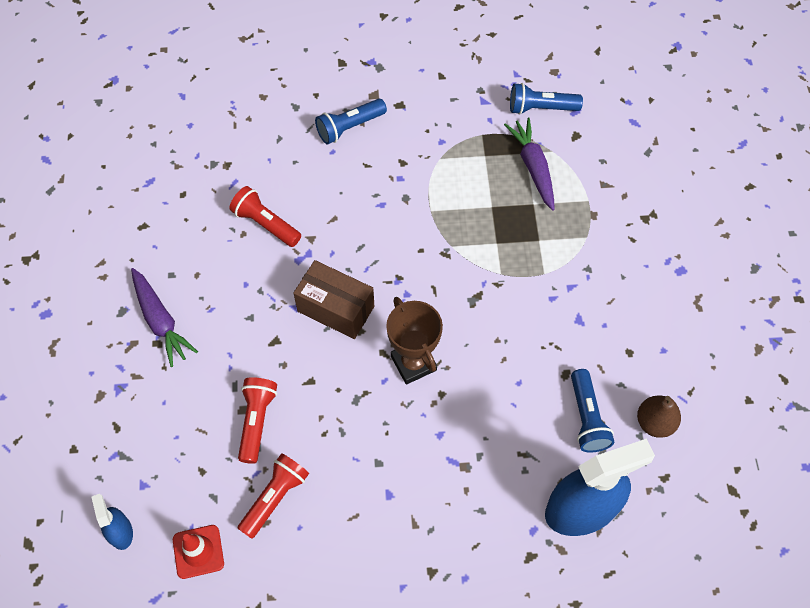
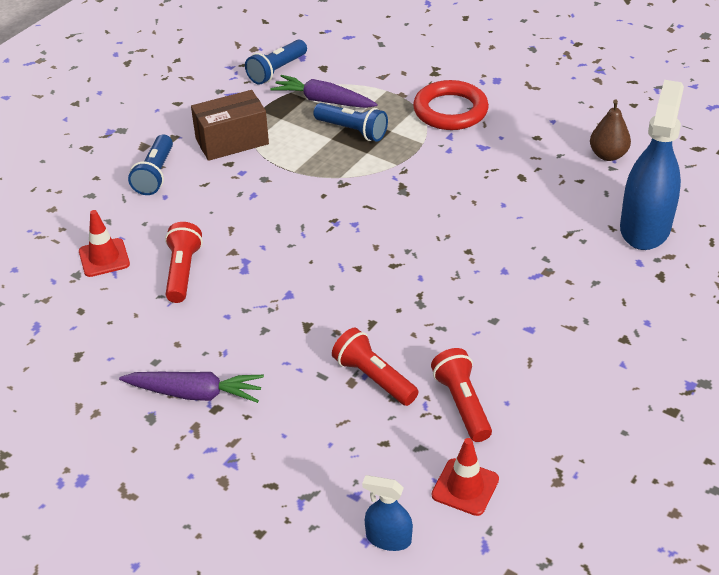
camera: 50 degrees left, 20 degrees down
(241, 166) = (104, 258): none -> red traffic cone
(265, 224) = (182, 272): red flashlight -> red flashlight turned 105 degrees clockwise
(336, 309) = (319, 271): brown box -> brown box (232, 141)
(413, 363) = (423, 252): brown trophy -> none
(587, 418) = (570, 185): blue flashlight -> blue flashlight (352, 131)
(605, 264) = (450, 110): none -> red ring

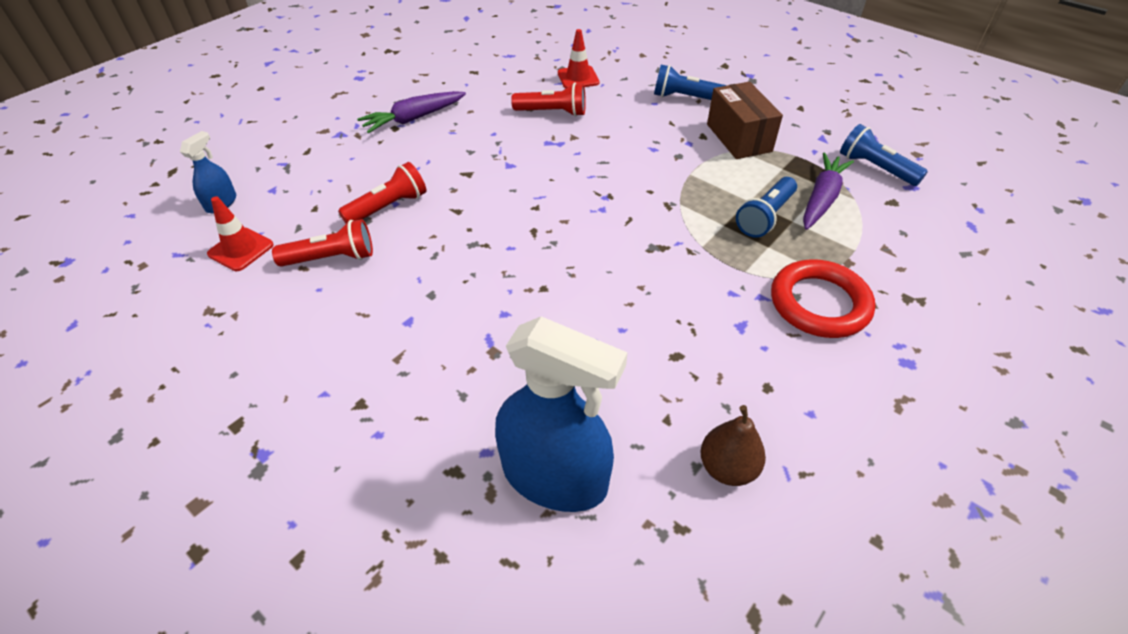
camera: 95 degrees right, 5 degrees up
(195, 393) = (414, 119): purple carrot -> purple carrot turned 45 degrees clockwise

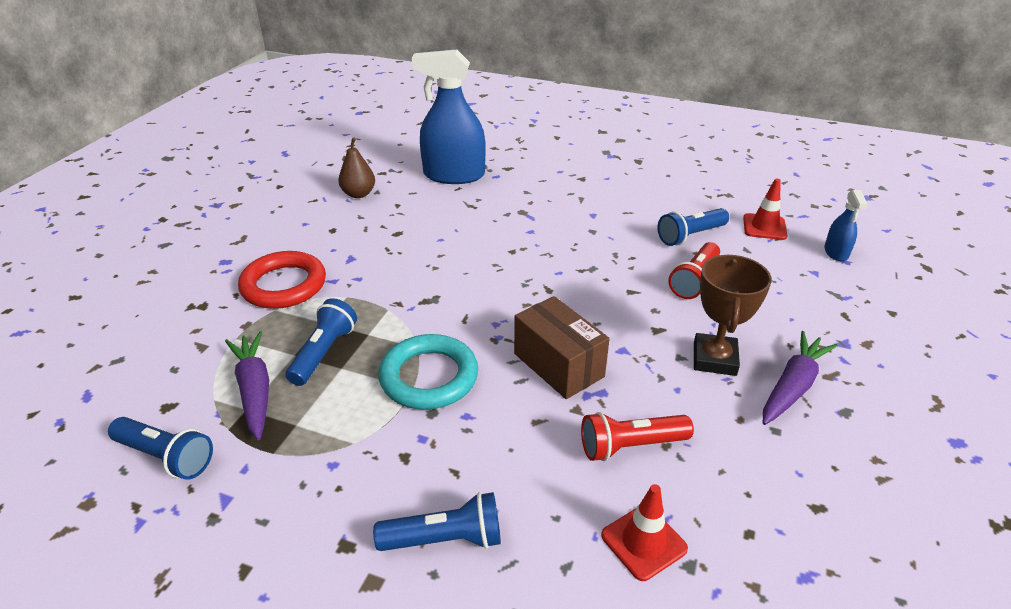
camera: 160 degrees right, 10 degrees down
(331, 258) = (690, 236): red flashlight -> blue flashlight
(447, 144) = (714, 359): none -> brown trophy
(675, 178) = (429, 377): none -> turquoise ring
(739, 138) = (352, 466): brown box -> brown box (558, 365)
(821, 199) = (254, 390): purple carrot -> purple carrot turned 150 degrees clockwise

